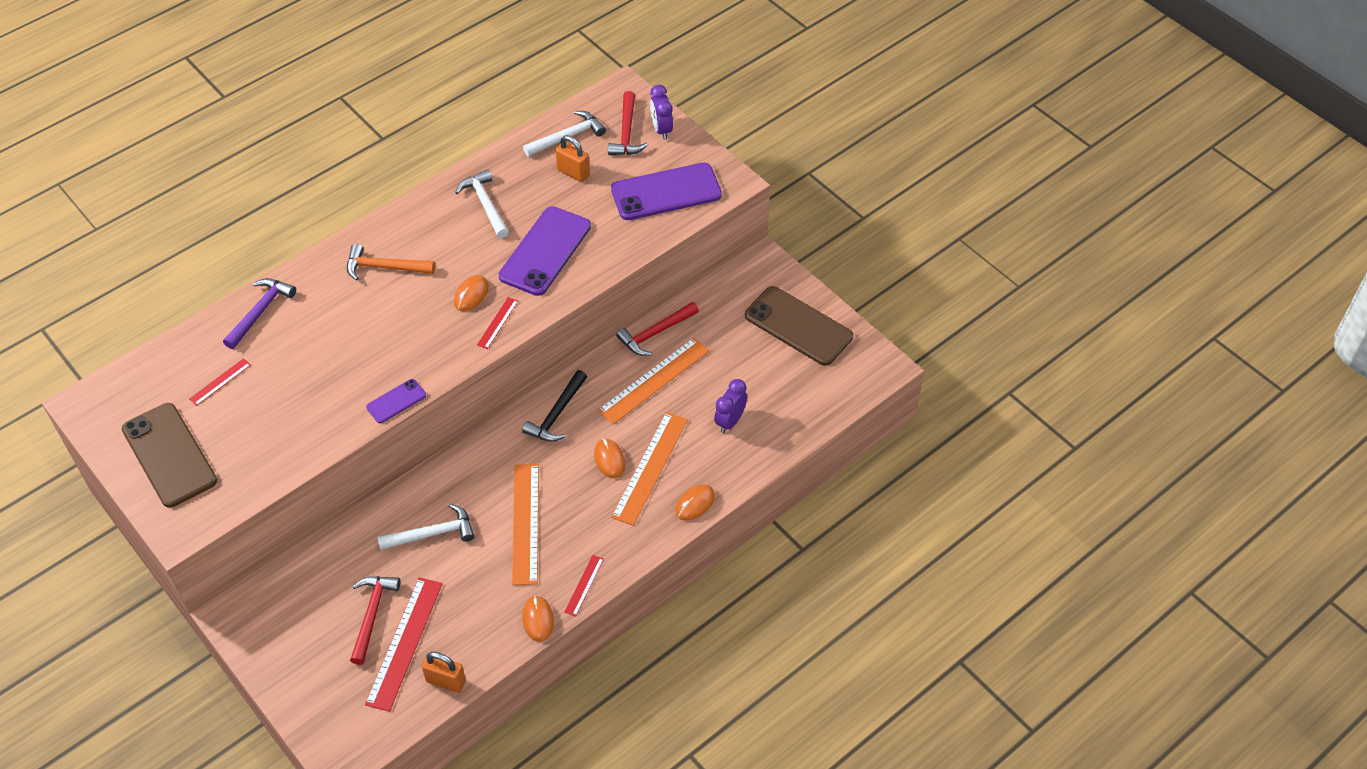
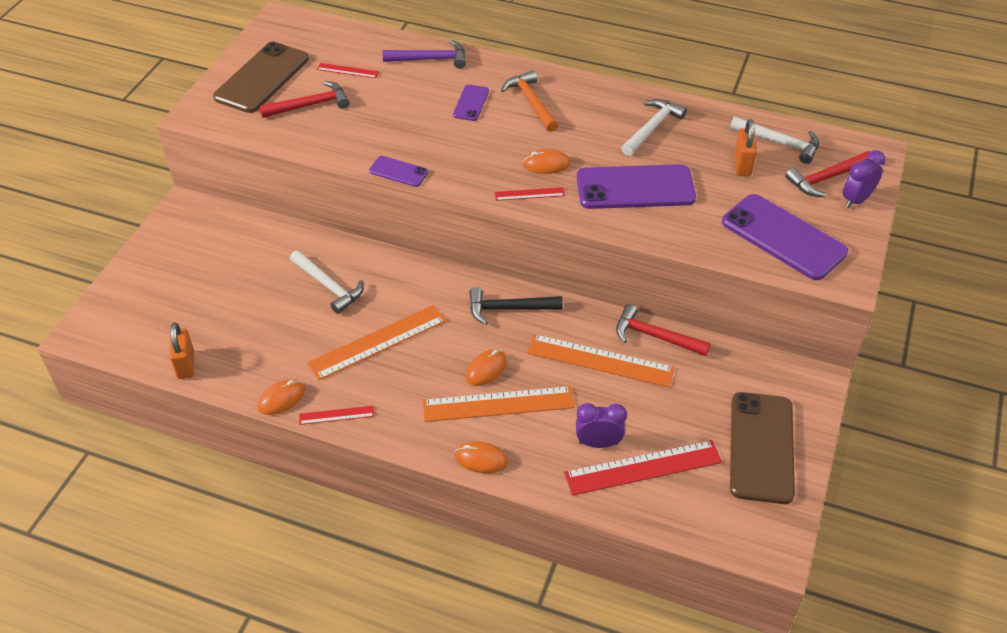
camera: 60 degrees right, 5 degrees down
(349, 310) = (471, 103): none -> purple phone
(372, 615) = (227, 287): red hammer -> red hammer (310, 105)
(404, 643) = (210, 320): red ruler -> red ruler (643, 467)

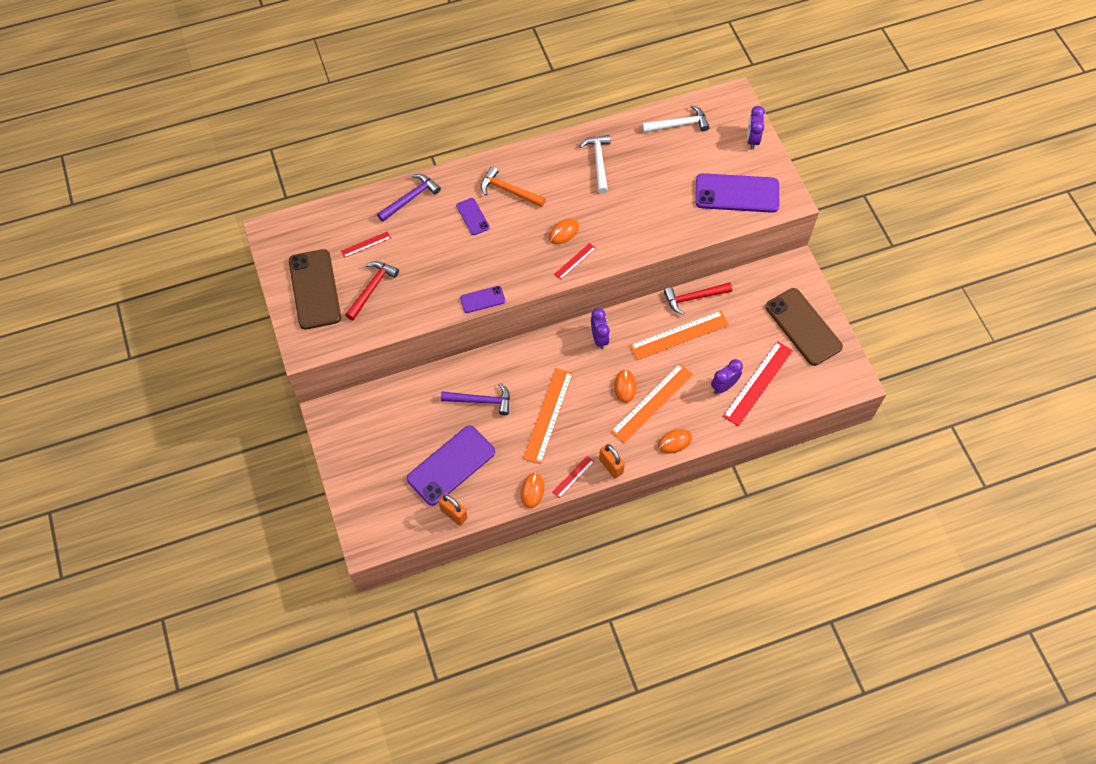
camera: 40 degrees left, 15 degrees up
(328, 286) = (481, 401): white hammer -> purple hammer
(508, 308) = (599, 338): black hammer -> purple clock
(635, 188) = (629, 214): purple phone -> purple phone (451, 465)
(742, 165) = (672, 156): orange padlock -> orange padlock (611, 466)
(826, 178) = (724, 134): red hammer -> none

